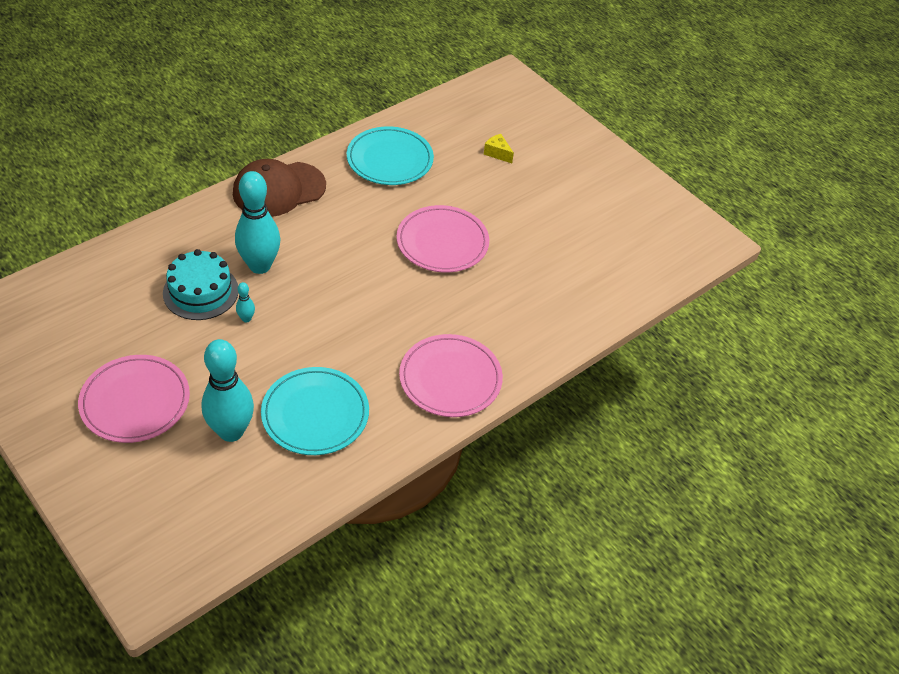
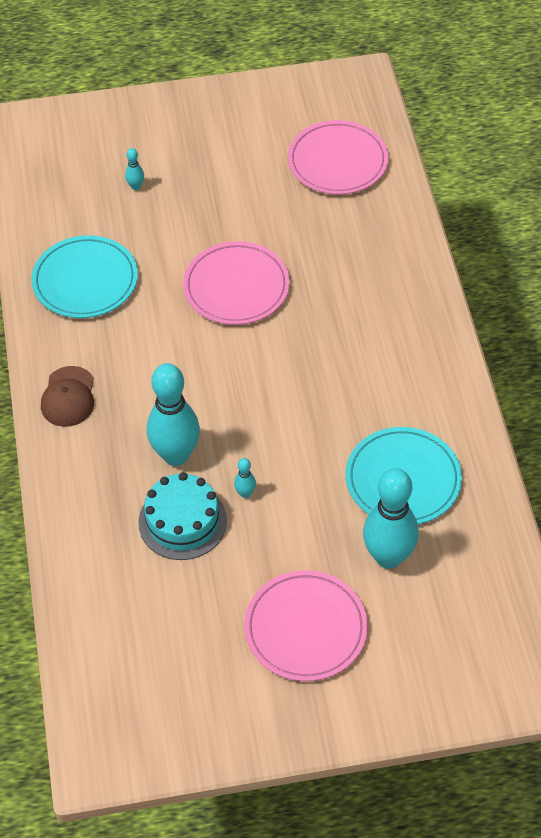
camera: 55 degrees left, 5 degrees up
(279, 189) = (68, 397): brown cap -> brown cap, size x0.62
(450, 379) = (417, 355): pink plate -> pink plate (337, 161)
(497, 153) = (135, 186): yellow cheese -> turquoise bowling pin

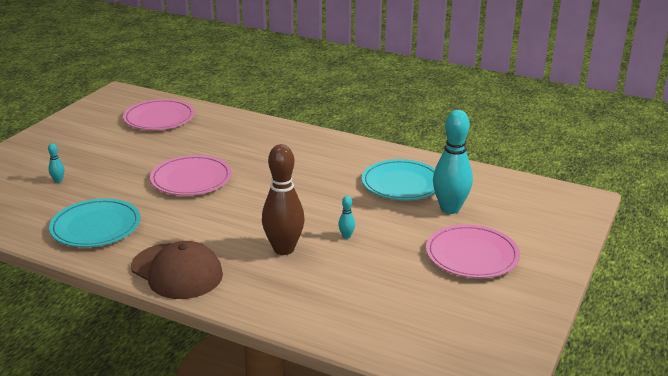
camera: 55 degrees left, 25 degrees down
(68, 397) = (177, 271): brown cap -> brown cap, size x1.60
(176, 455) = (284, 249): turquoise bowling pin -> brown bowling pin
(182, 521) = (338, 267): turquoise cake -> none

